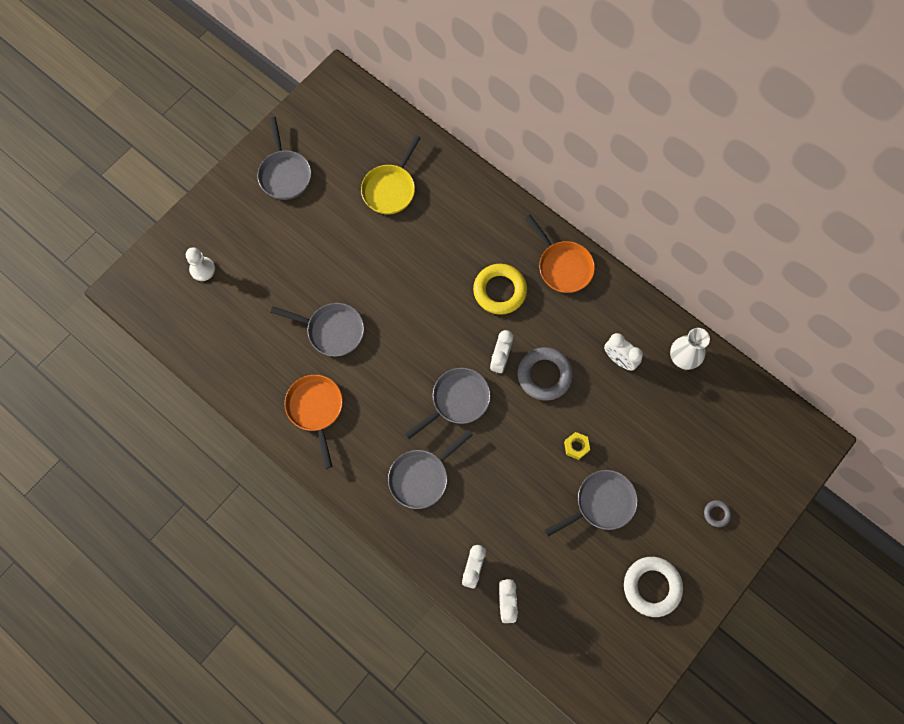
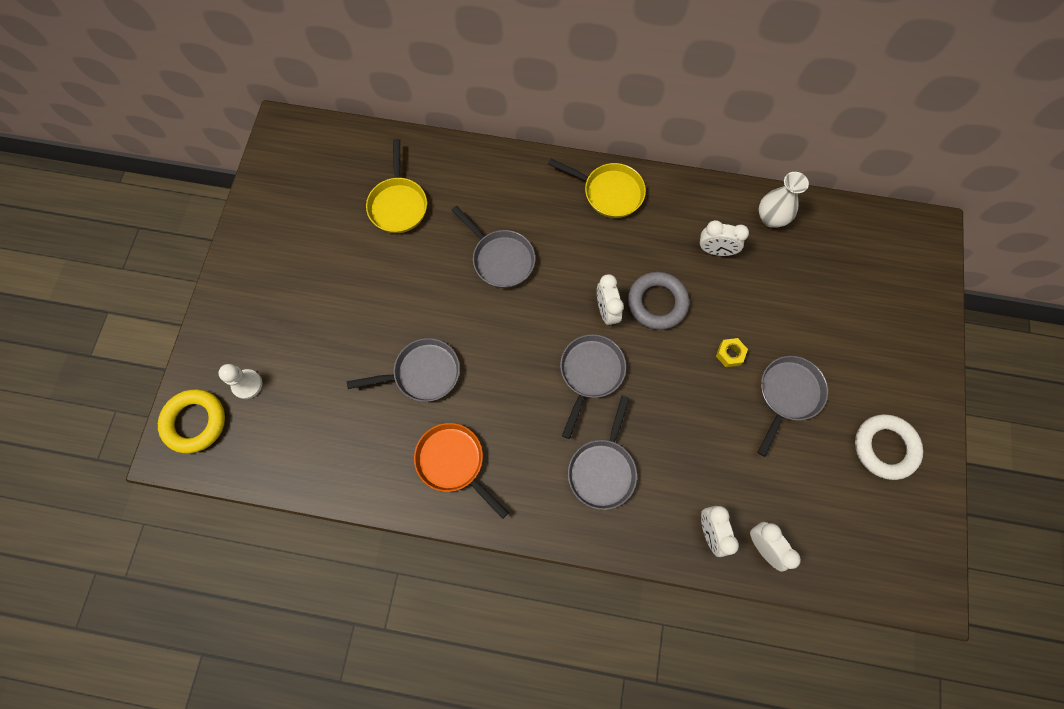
camera: 30 degrees left, 0 degrees up
(285, 174) = (281, 244): grey pan -> grey pan (500, 259)
(499, 291) = (564, 246): yellow ring -> yellow ring (195, 422)
(563, 266) = (609, 192): orange pan -> yellow pan
(716, 514) = (894, 344): grey ring -> none

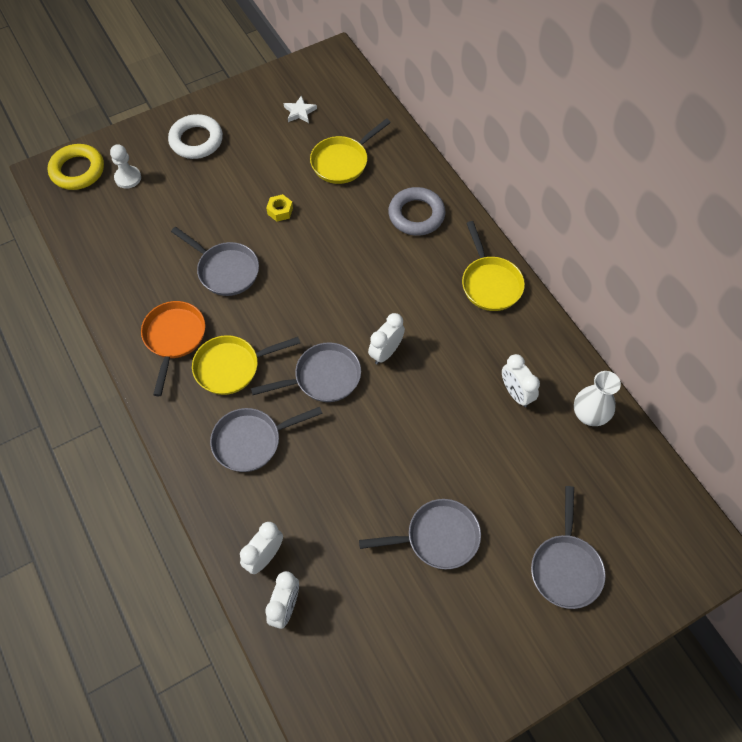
camera: 50 degrees right, 10 degrees down
(314, 197) = (299, 112): none -> white star
(500, 259) = (361, 253): grey pan -> grey pan (565, 568)
(521, 436) = (231, 367): none -> yellow pan
(657, 303) = (427, 383): grey ring -> grey ring (416, 215)
(730, 354) = (432, 467): yellow nut -> yellow nut (280, 211)
(884, 448) = (460, 652): white ring -> white ring (196, 140)

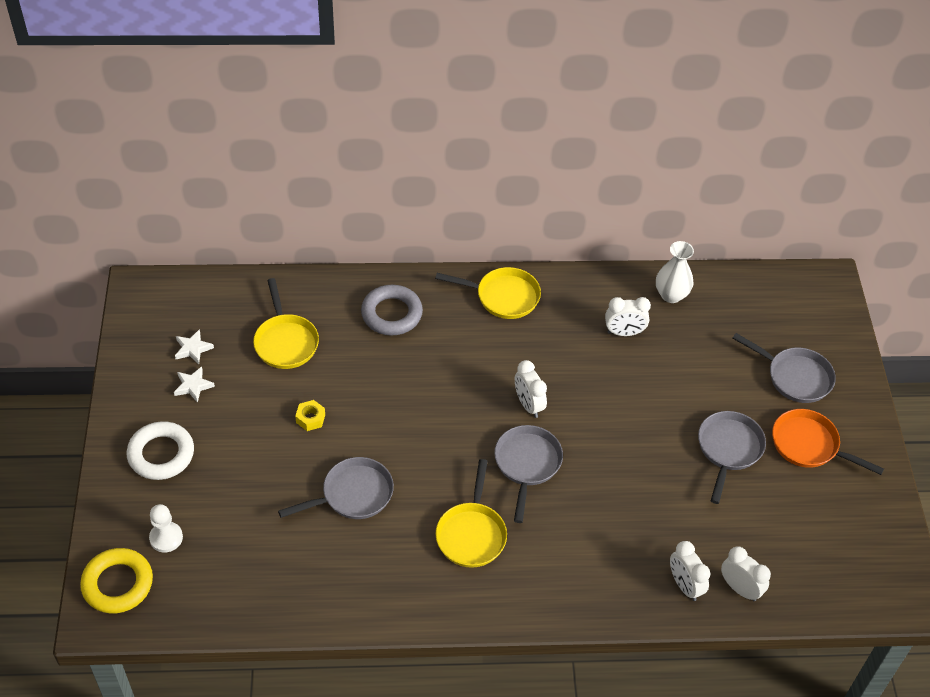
camera: 65 degrees left, 10 degrees down
(174, 338) = (407, 571): orange pan -> orange pan (809, 445)
(251, 441) = (562, 549): grey pan -> none
(266, 128) = (193, 386): none -> white star

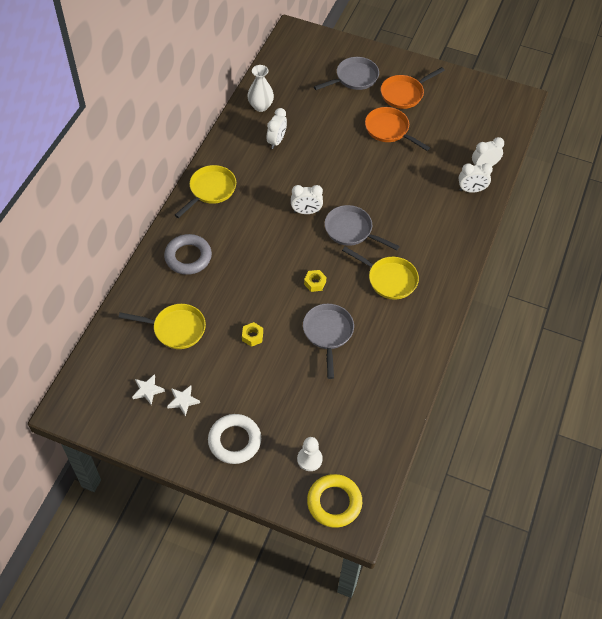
camera: 65 degrees left, 5 degrees up
(421, 454) = (315, 283): none -> yellow nut
(728, 449) = (389, 130): grey pan -> orange pan

